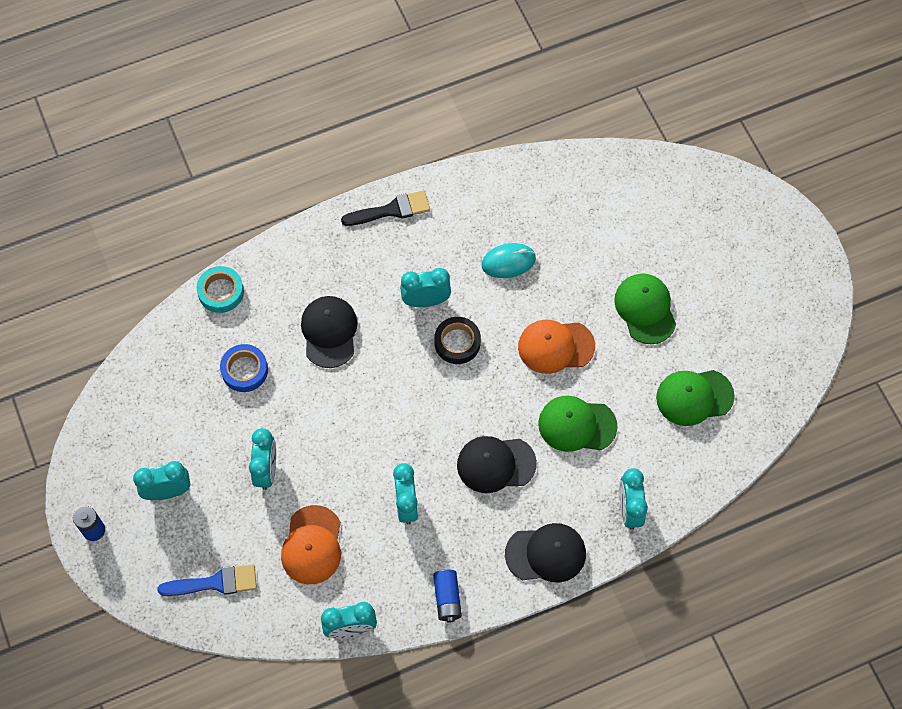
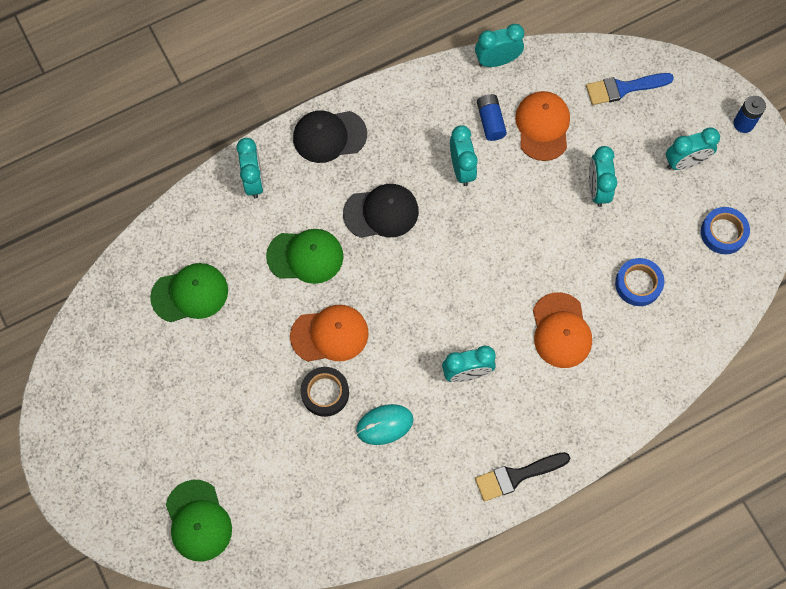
camera: 175 degrees right, 5 degrees up
(147, 414) = (723, 232): none -> blue tape
(221, 292) = (680, 365): turquoise tape -> none
(329, 332) = (561, 330): black cap -> orange cap
(447, 598) = (415, 91): blue battery -> blue battery (490, 121)
(457, 343) = (430, 330): black tape -> black tape (325, 393)
(645, 309) = (239, 383): green cap -> green cap (198, 521)

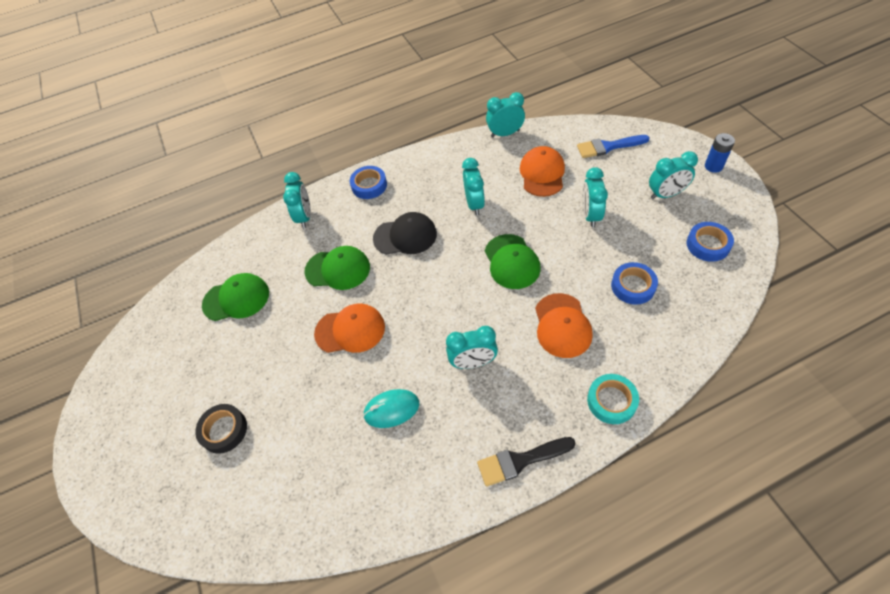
camera: 10 degrees right, 15 degrees down
(198, 521) = (198, 501): green cap -> green cap (512, 262)
(325, 393) = (339, 380): black tape -> black tape (224, 430)
(329, 136) = (369, 185): black cap -> blue tape
(490, 121) = (499, 172): blue battery -> none
(607, 414) = (611, 401): none -> turquoise tape

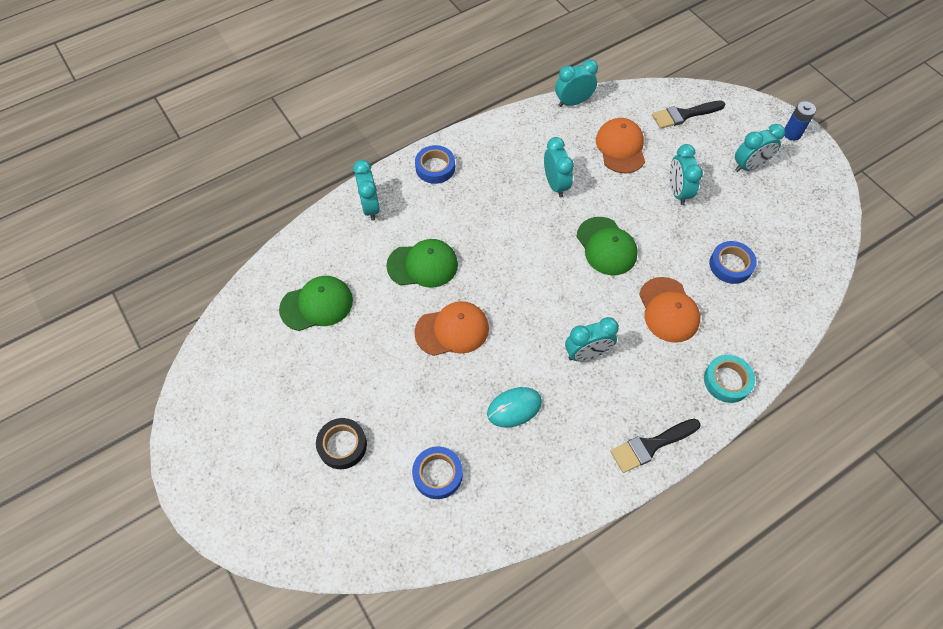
camera: 15 degrees left, 5 degrees up
(405, 236) = (488, 224): black cap -> none
(608, 147) = (684, 115): blue brush -> black brush
(708, 245) = (796, 218): blue tape -> blue tape (437, 474)

